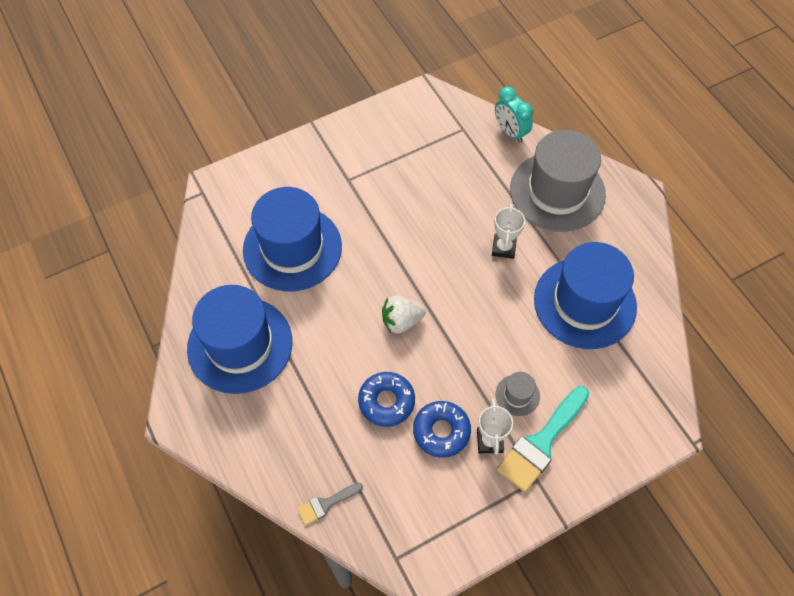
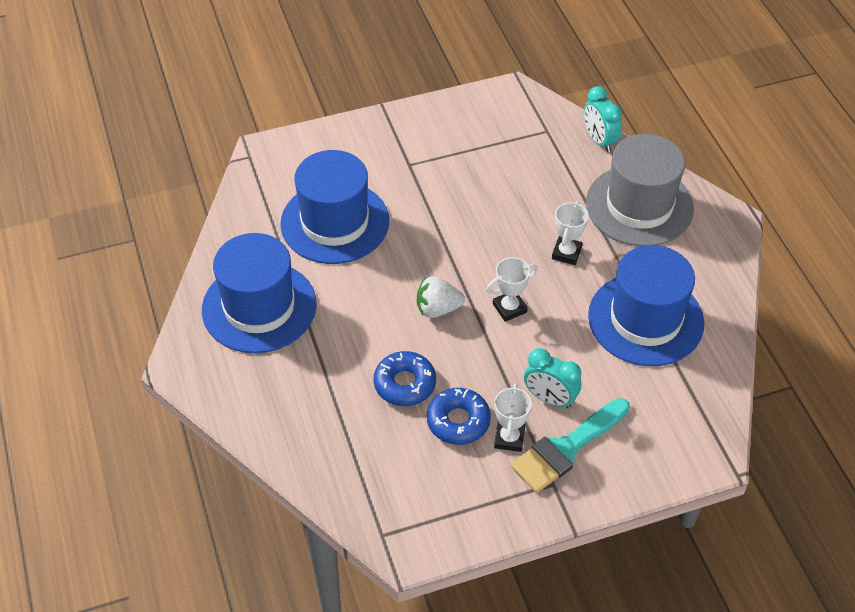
camera: 10 degrees right, 10 degrees down
(326, 504) = (319, 471): grey brush -> none
(464, 310) = (509, 308): none -> white trophy
(517, 395) = (550, 398): grey hat -> turquoise clock

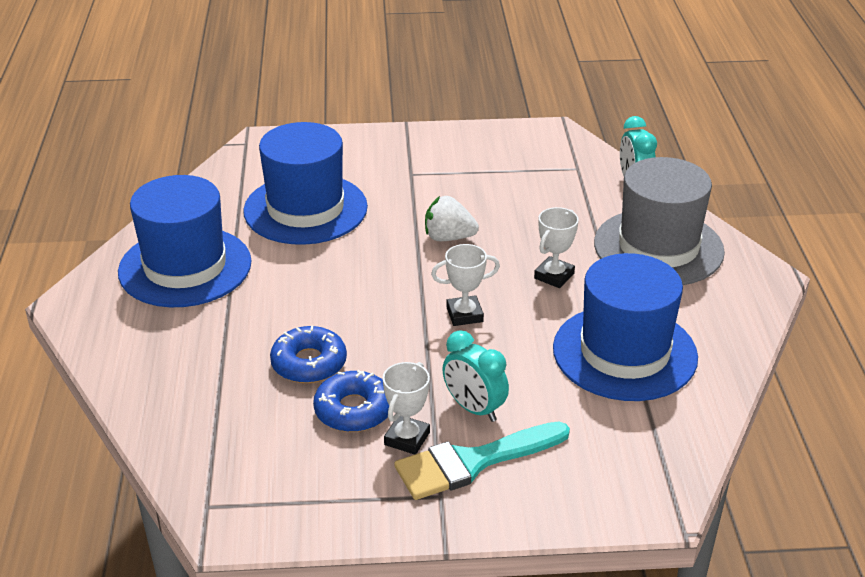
camera: 15 degrees right, 15 degrees down
(438, 309) = (381, 301): white strawberry -> white strawberry (448, 237)

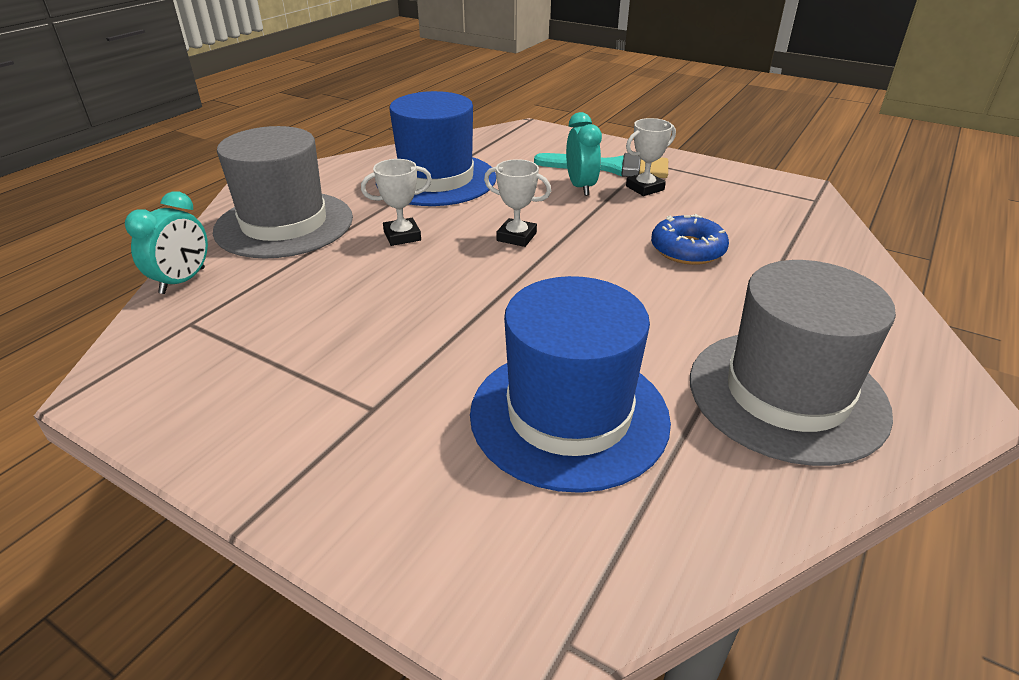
camera: 145 degrees left, 0 degrees up
(185, 267) = (786, 394): blue hat -> grey hat
(353, 410) = (671, 212): blue donut -> none
(448, 237) = (442, 304): white strawberry -> none

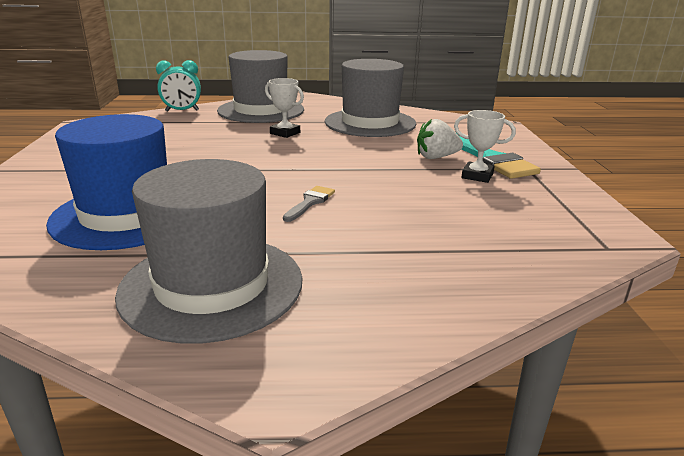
camera: 55 degrees right, 10 degrees down
(436, 179) = (370, 123): blue hat -> grey hat
(516, 237) = (328, 157): white trophy -> none
(580, 187) = (436, 157): turquoise clock -> white strawberry
(634, 286) = (310, 202): none -> grey brush
(687, 249) = (397, 209): blue donut -> none

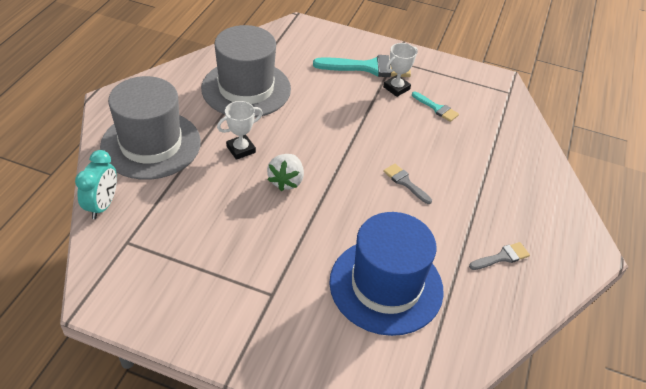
camera: 70 degrees left, 20 degrees up
(212, 285) = (502, 257): grey hat -> grey brush
(436, 157) = (352, 90): white strawberry -> white strawberry (286, 181)
(477, 202) = (436, 108): none -> turquoise brush

